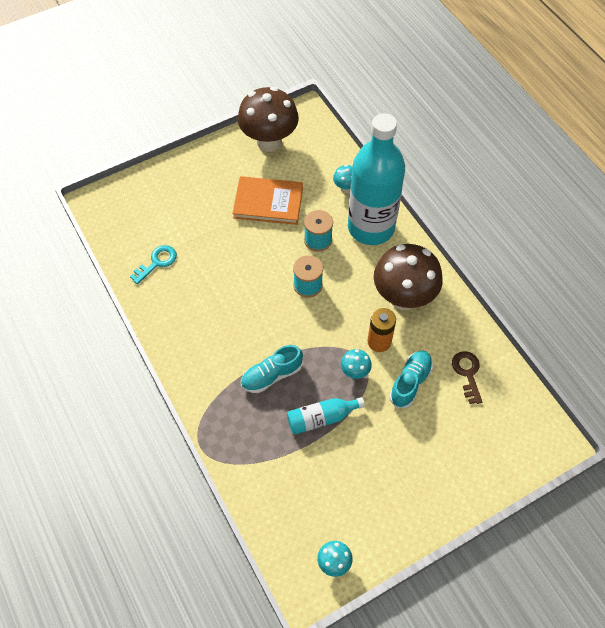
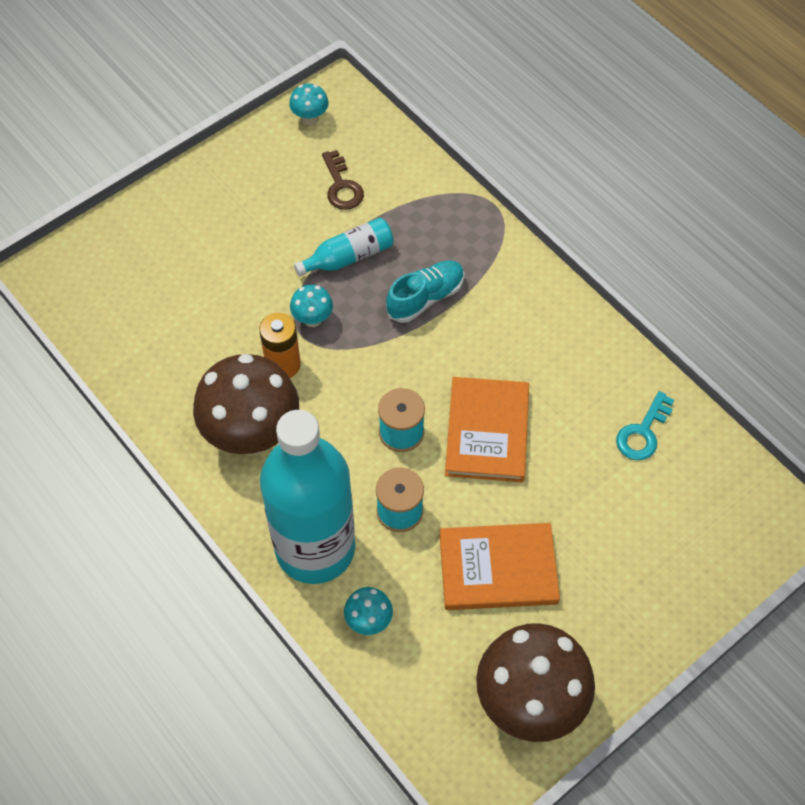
camera: 170 degrees right, 0 degrees up
(254, 277) = (487, 432): none -> orange book
(410, 382) = (235, 317): turquoise shoe -> none
(467, 373) = (155, 341): brown key -> brown key (341, 186)

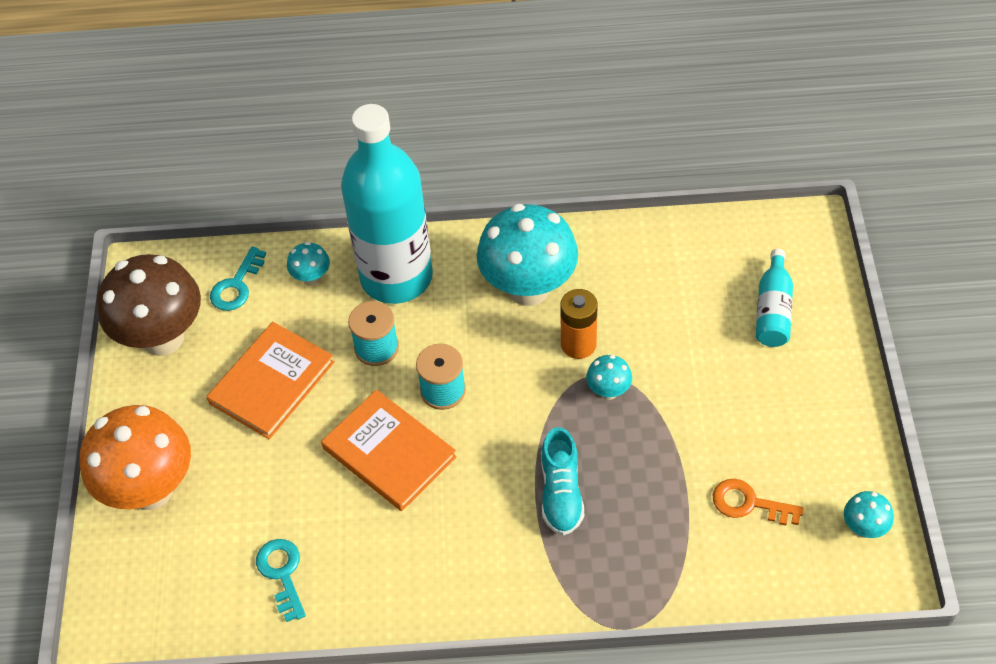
camera: 130 degrees right, 5 degrees down
(252, 435) = (528, 289): brown mushroom -> turquoise mushroom
(341, 186) = (749, 503): brown key -> orange key
(349, 257) = (656, 459): turquoise bottle -> turquoise bottle (773, 310)
(426, 683) = (236, 285): none -> turquoise key
(666, 584) = (151, 489): none -> orange mushroom

